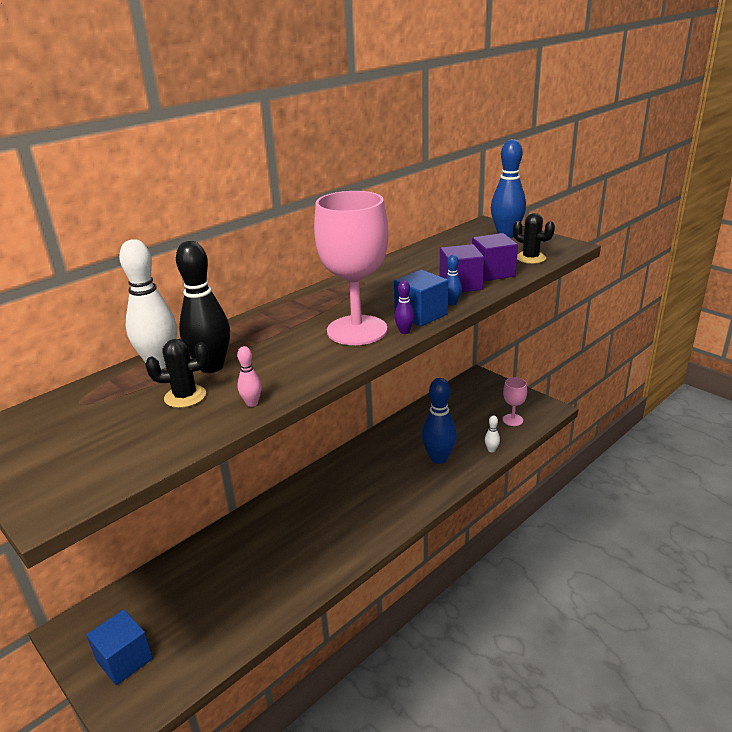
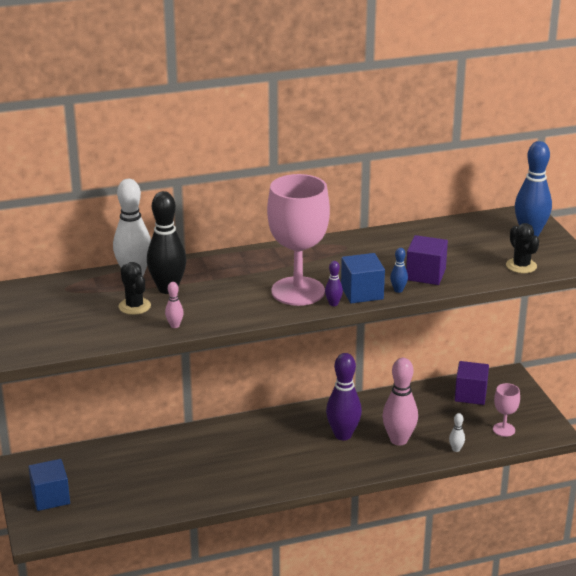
camera: 25 degrees right, 0 degrees up
(185, 396) = (134, 306): black cactus -> black cactus turned 45 degrees clockwise
(388, 471) = (343, 435): none -> purple bowling pin
(438, 458) = (399, 440): blue bowling pin -> pink bowling pin
(493, 272) = (468, 271): purple cube -> purple cube (470, 395)

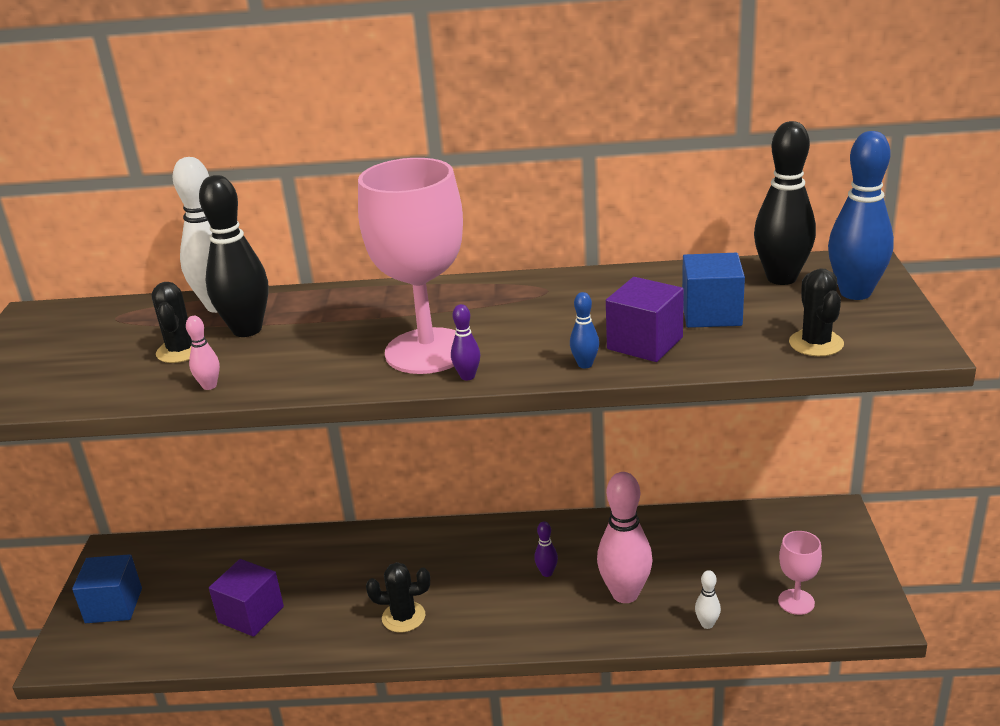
camera: 20 degrees right, 0 degrees up
(262, 474) = (403, 617): none -> black cactus
(343, 435) = (547, 573): purple bowling pin -> purple bowling pin, size x0.45
(362, 293) = (524, 363): blue cube -> blue cube (711, 314)
(470, 395) = (763, 536): purple cube -> purple cube (251, 614)
(484, 227) = (781, 278): none -> black bowling pin

